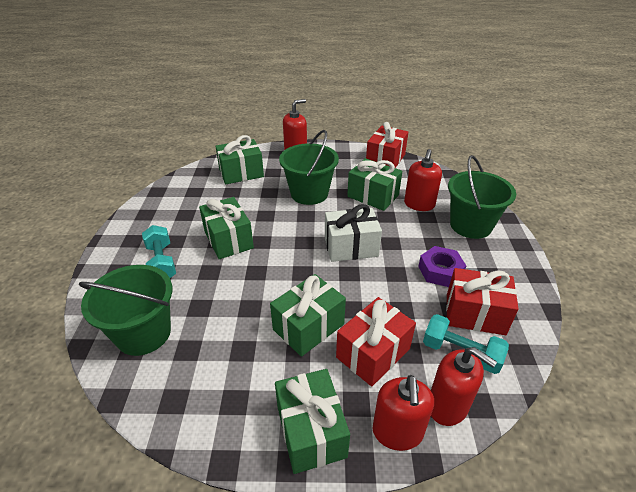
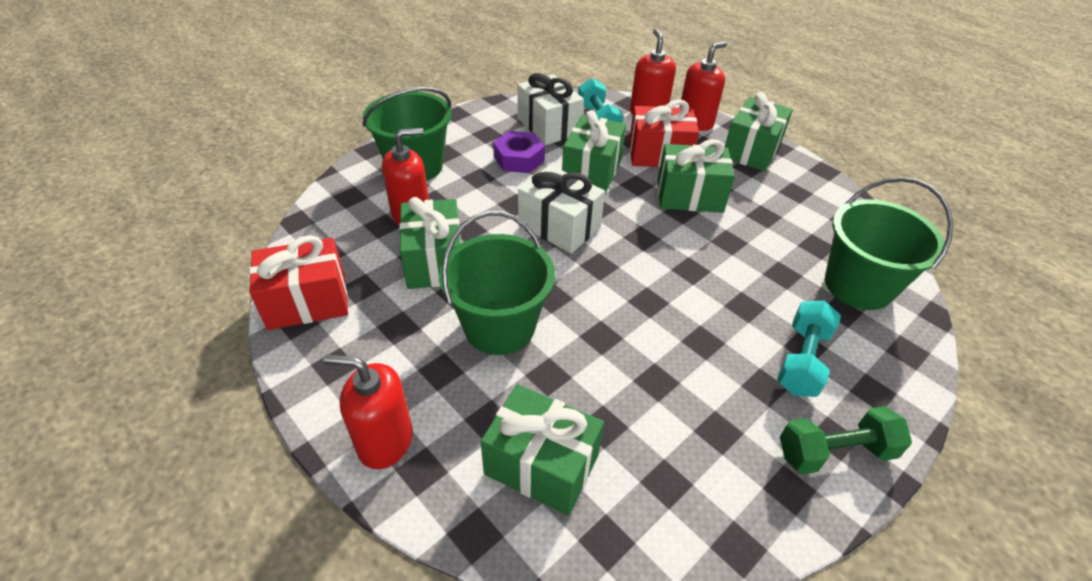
camera: 135 degrees left, 5 degrees up
(130, 235) = (834, 452): none -> green dumbbell
(228, 240) = (687, 333): green gift -> green gift (592, 170)
(475, 314) = (549, 126): red gift -> white gift

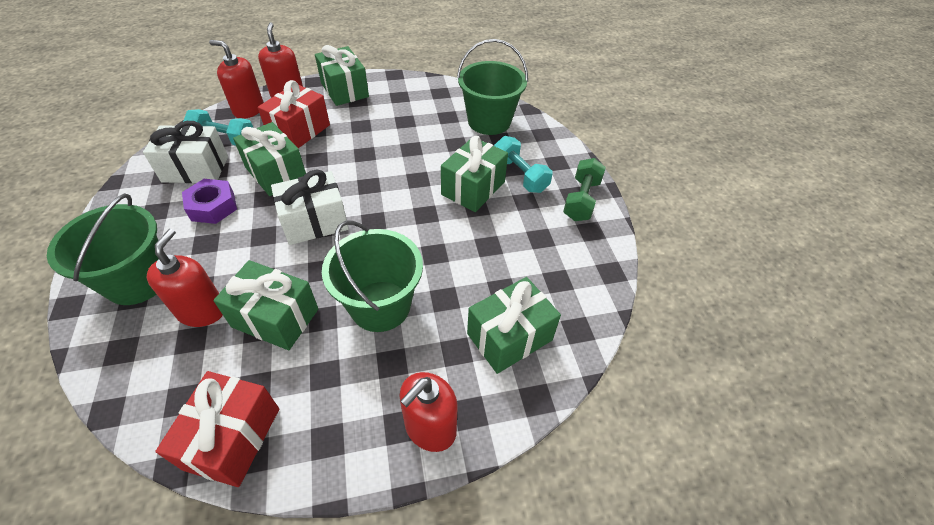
camera: 60 degrees left, 5 degrees up
(689, 196) = (355, 141): green gift -> green gift (473, 188)

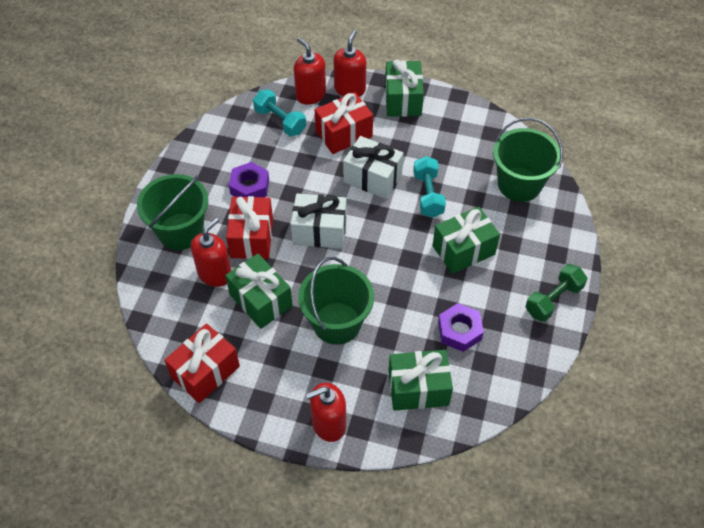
camera: 30 degrees right, 5 degrees up
(195, 169) = (248, 145): white gift -> white gift (372, 178)
(236, 255) = (251, 238): none -> red gift
(276, 173) = (308, 172): green gift -> none
(515, 261) = (459, 331): none -> purple nut
(520, 175) = (513, 253): turquoise dumbbell -> turquoise dumbbell (428, 195)

